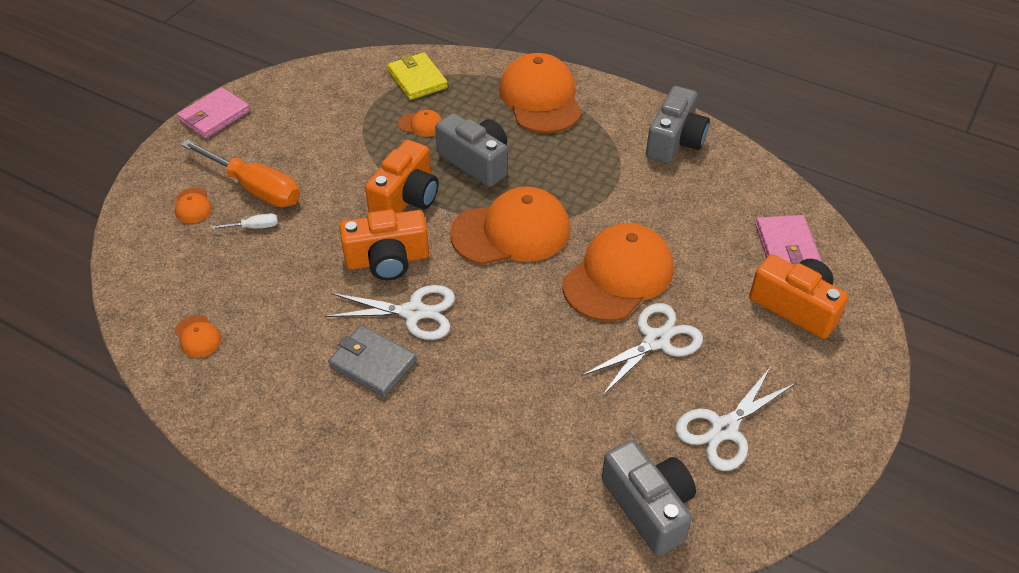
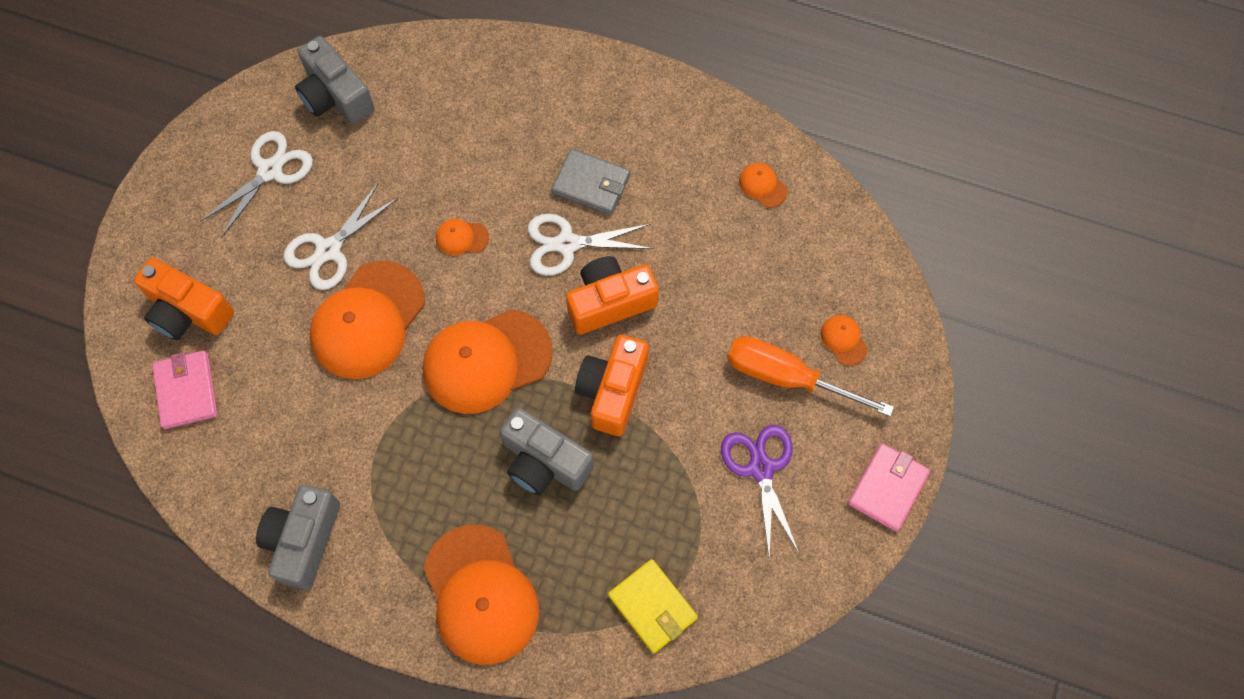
camera: 170 degrees right, 20 degrees up
(254, 227) = (765, 322): white screwdriver -> none
(305, 138) = (761, 468): none -> purple scissors
(421, 125) = (625, 516): orange cap -> orange cap (461, 238)

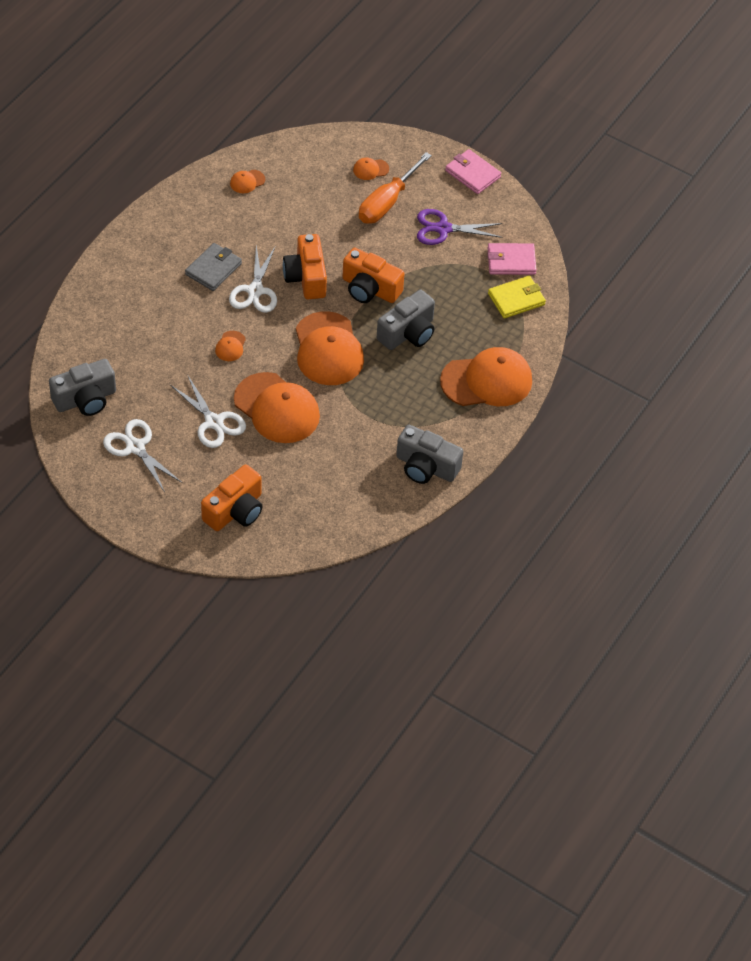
camera: 80 degrees left, 15 degrees down
(186, 391) = (298, 519): pink wallet -> pink wallet (511, 261)

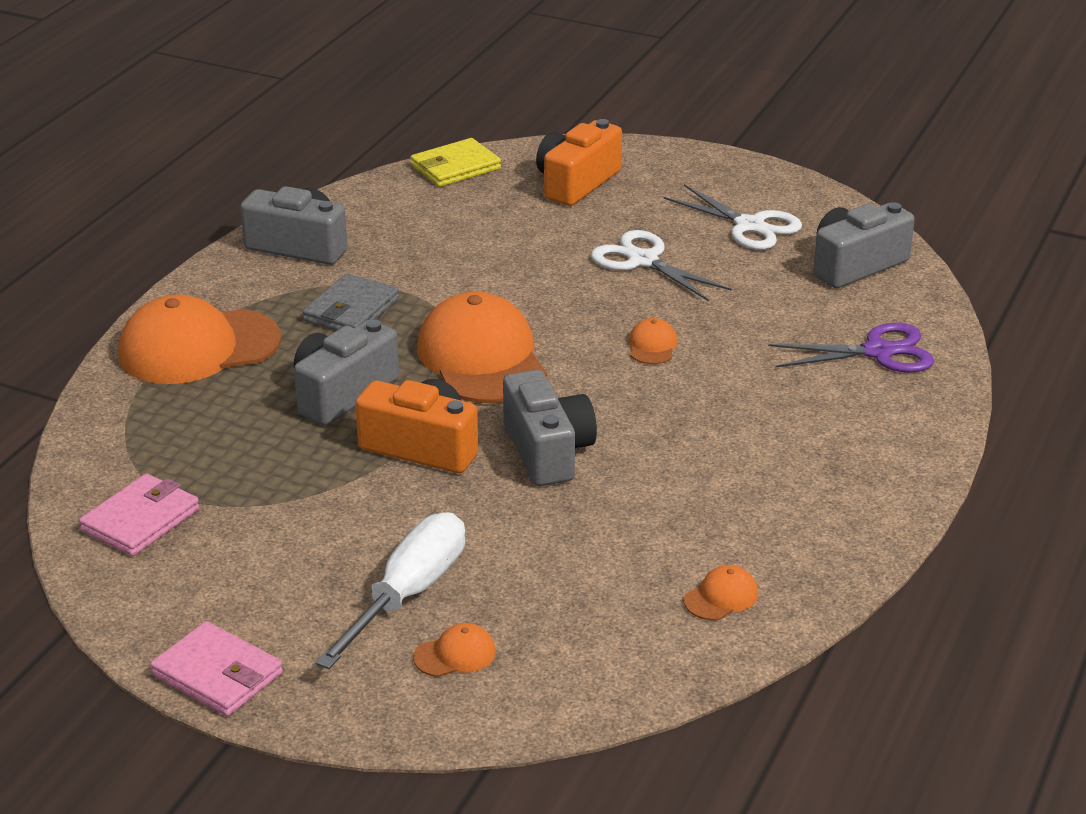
camera: 175 degrees right, 20 degrees down
(213, 269) = (728, 444): grey wallet -> grey wallet (351, 310)
(255, 291) = (637, 422): white scissors -> none
(277, 408) = (549, 283): orange cap -> none
(306, 277) = (547, 451): orange camera -> grey camera
(387, 202) = (408, 594): orange screwdriver -> white screwdriver
(443, 229) = (283, 560): purple scissors -> purple scissors (878, 352)
(511, 261) = (140, 520): pink wallet -> pink wallet turned 45 degrees counterclockwise
(516, 299) = (135, 462): yellow wallet -> yellow wallet (455, 167)

